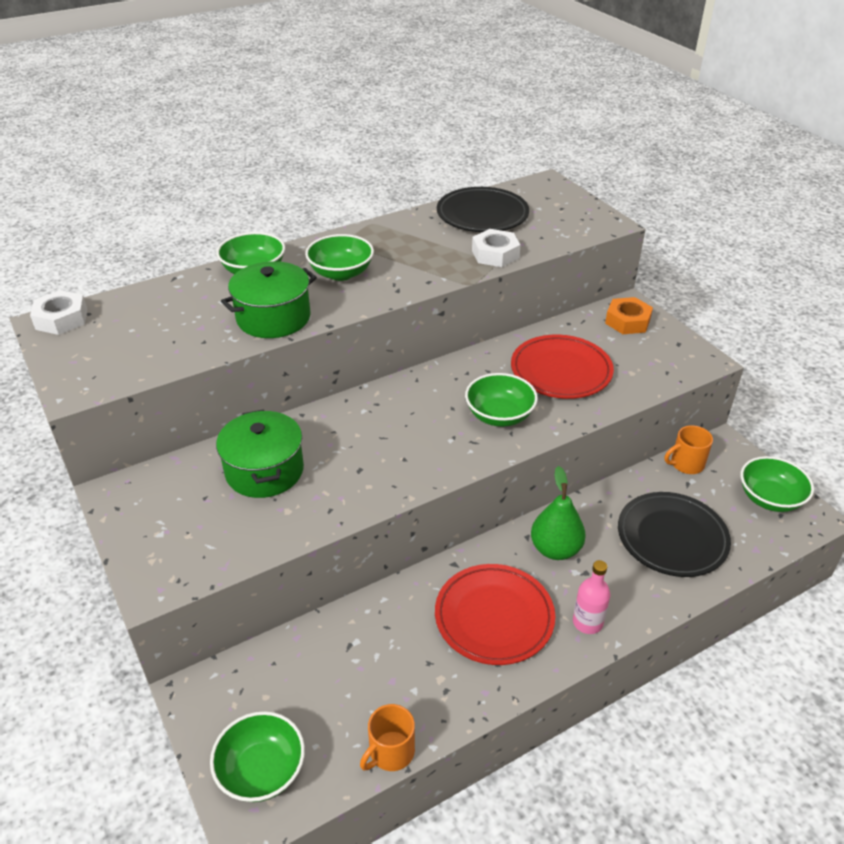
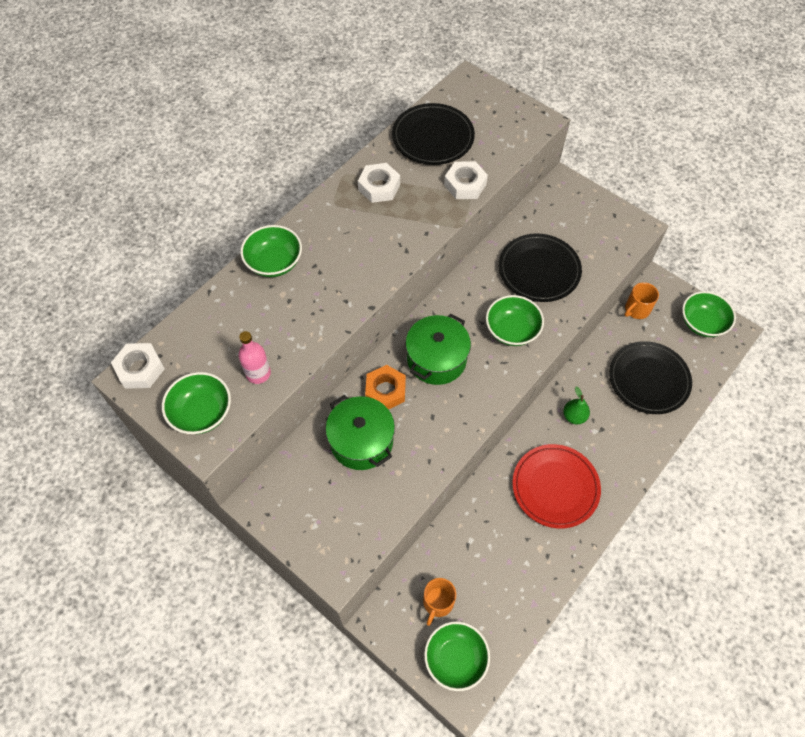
camera: 20 degrees left, 20 degrees up
(273, 318) = (321, 312): green pot -> green pot (436, 359)
(341, 273) = (350, 244): green bowl -> green bowl (202, 413)
(390, 752) = (532, 613): orange mug -> orange mug (438, 602)
(401, 239) = (379, 187): none -> white nut
(555, 549) = (574, 416): green pear -> green pear, size x0.64
(561, 371) = (539, 270): red plate -> black plate
(587, 622) = (618, 469): pink bottle -> pink bottle (258, 373)
(627, 321) = (568, 201): orange nut -> orange nut (385, 391)

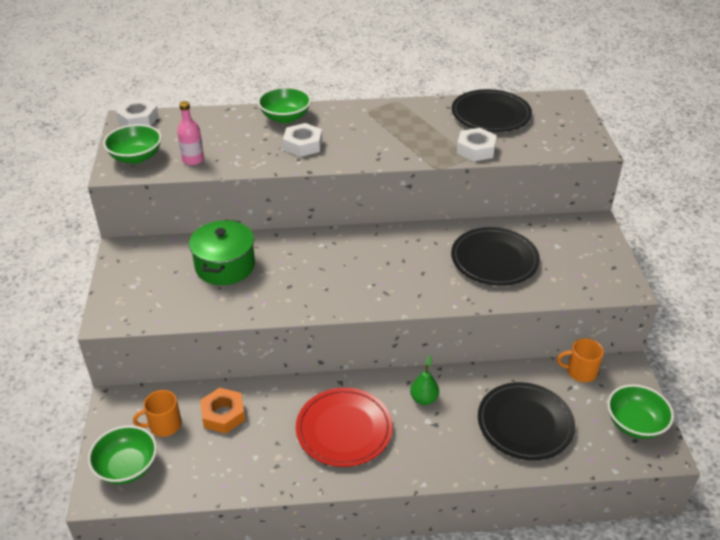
camera: 45 degrees right, 20 degrees down
(379, 187) = (411, 119): white nut -> white nut (303, 145)
(385, 391) = (280, 251): orange nut -> orange nut (223, 414)
(436, 359) = (339, 258): green pot -> none
(512, 330) = (419, 279): green bowl -> none

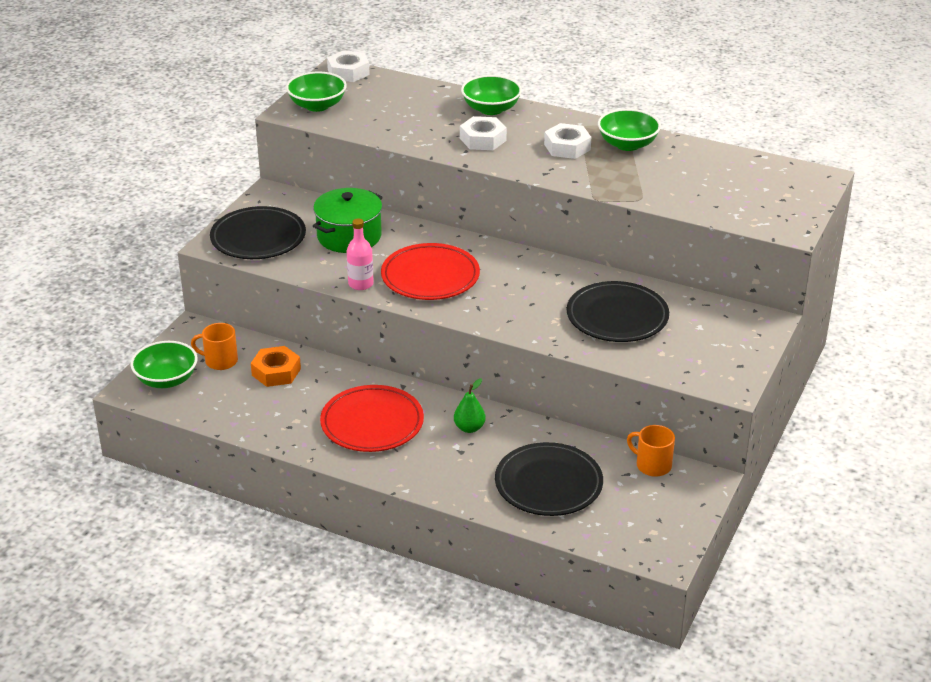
camera: 30 degrees right, 5 degrees down
(193, 160) = (366, 123): pink bottle -> pink bottle (361, 284)
(323, 279) = (430, 277): none -> red plate
(476, 149) = (656, 194): white nut -> white nut (567, 147)
(490, 115) = (712, 167): black plate -> black plate (258, 238)
(635, 424) = (662, 527): green bowl -> green bowl (627, 144)

